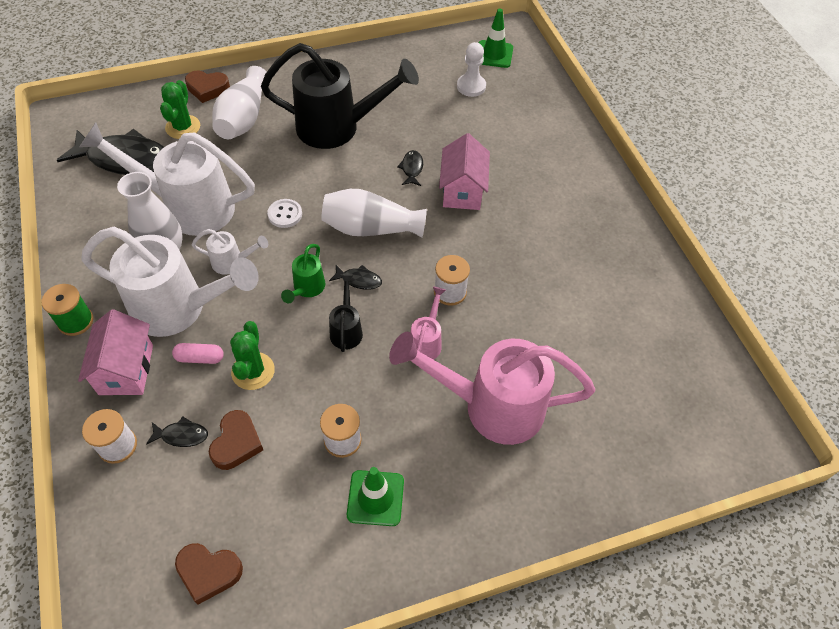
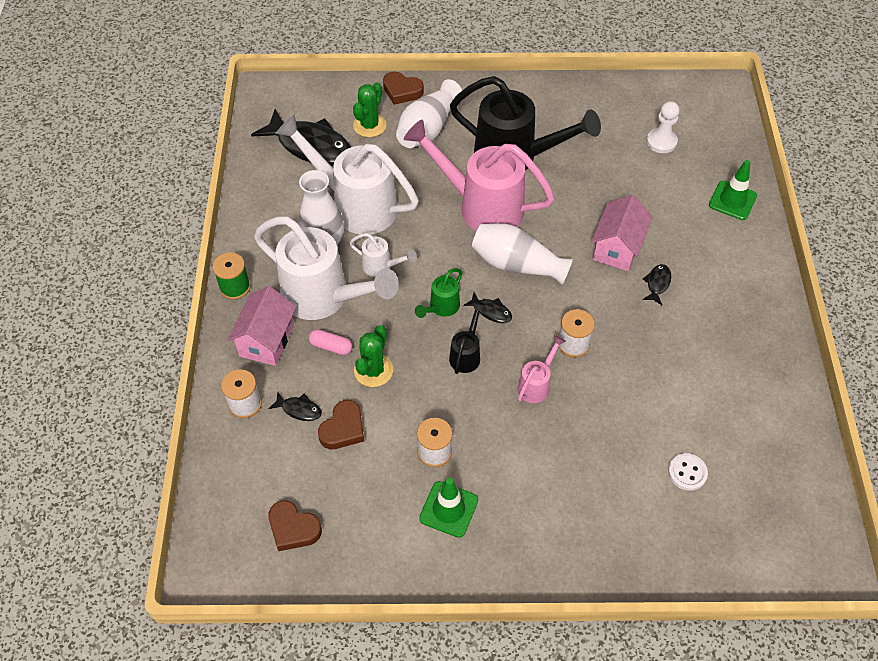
camera: 20 degrees right, 0 degrees up
(285, 214) = (441, 232): white button -> white button (687, 472)
(412, 168) = (574, 214): black fish -> black fish (657, 283)
(490, 406) = (577, 459): pink watering can -> pink watering can (481, 206)
(494, 54) = (697, 112): green traffic cone -> green traffic cone (732, 200)

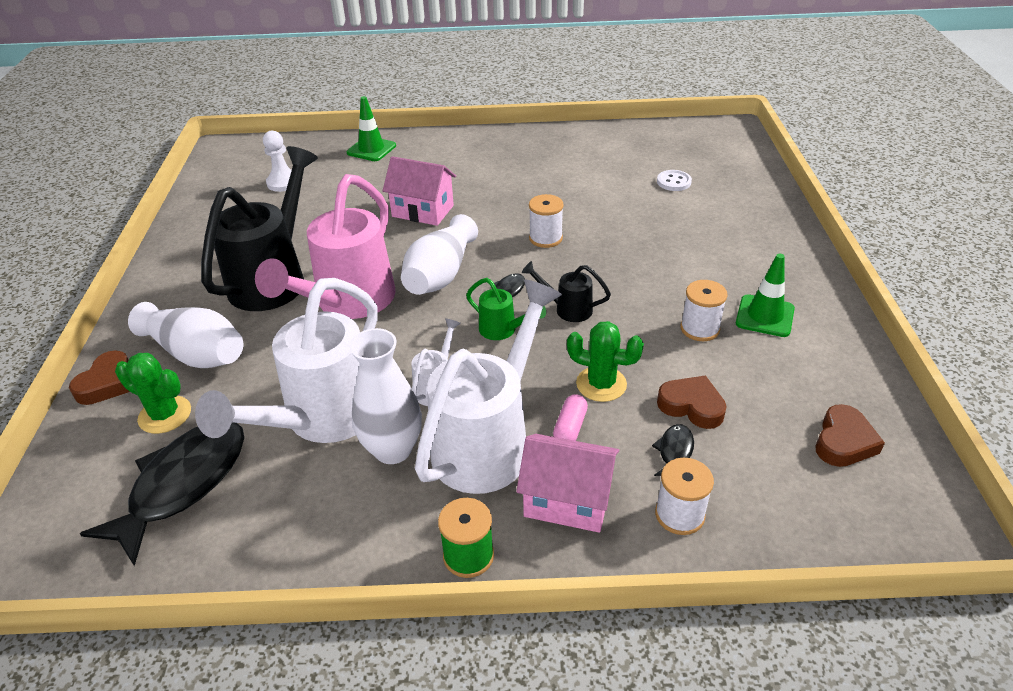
camera: 90 degrees left, 15 degrees down
(536, 384) = (598, 260): pink watering can -> none
(657, 283) = (469, 190): black fish -> none

